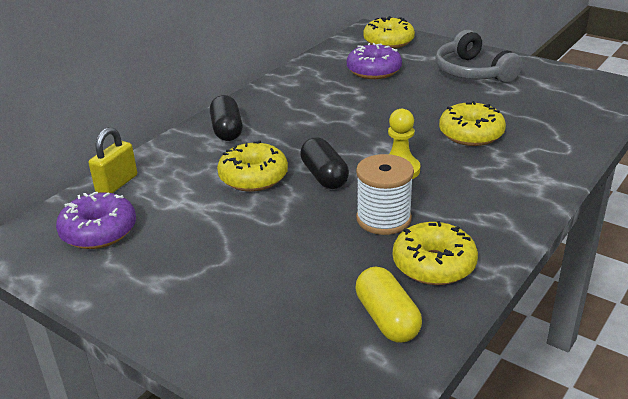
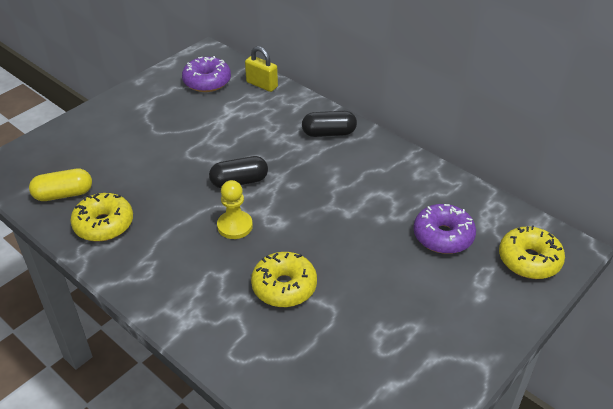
camera: 95 degrees right, 10 degrees up
(253, 177) = (250, 145): yellow donut -> none
(383, 219) = (168, 207): white spool -> none
(472, 72) = (433, 322): grey headphones -> none

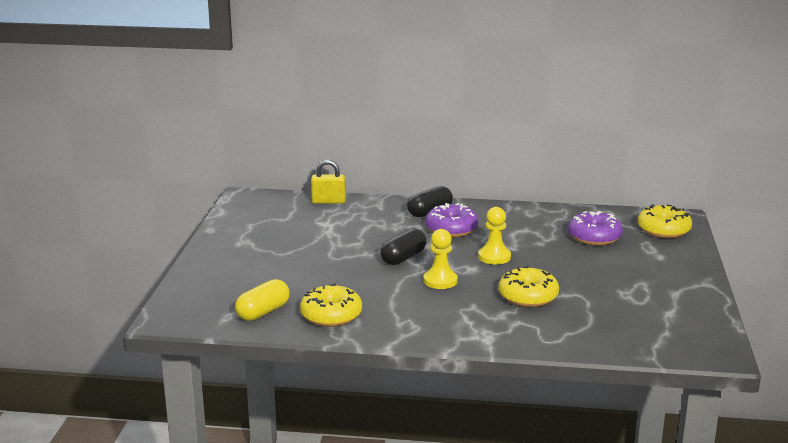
camera: 35 degrees left, 20 degrees down
(207, 81) = (276, 213): purple donut -> purple donut (451, 229)
(316, 218) = (494, 257): none -> yellow pawn

